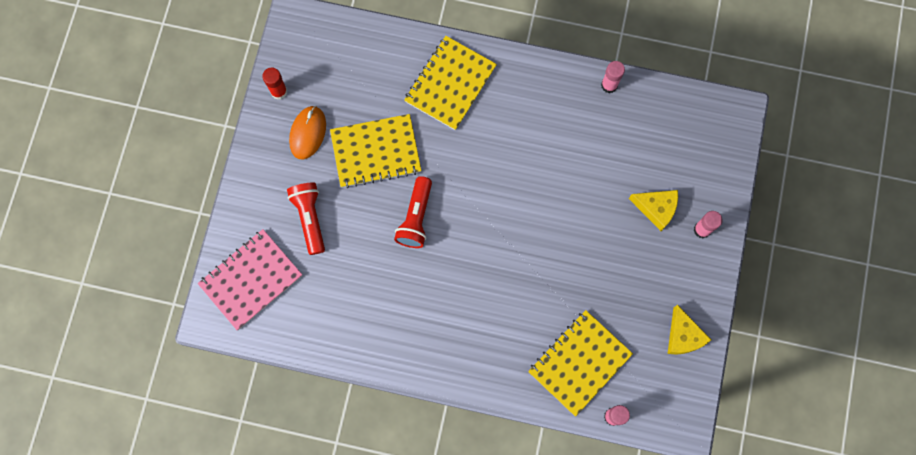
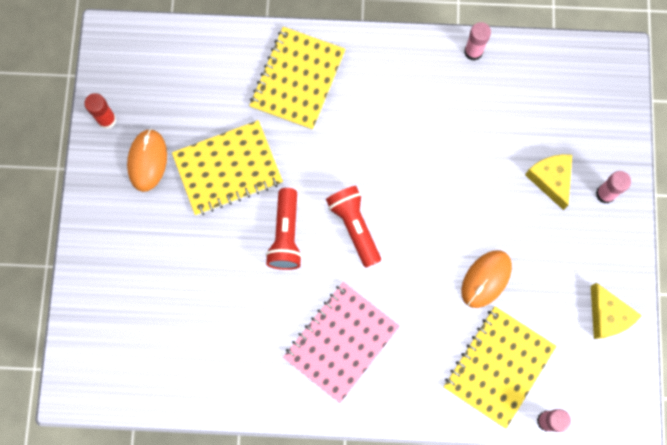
camera: 10 degrees left, 0 degrees up
(251, 280) = (111, 338): pink notebook -> pink notebook (341, 342)
(310, 218) = (166, 256): red flashlight -> red flashlight (354, 227)
(583, 285) = (486, 279): none -> orange mouse
(656, 209) = (550, 179): yellow cheese -> yellow cheese turned 120 degrees counterclockwise

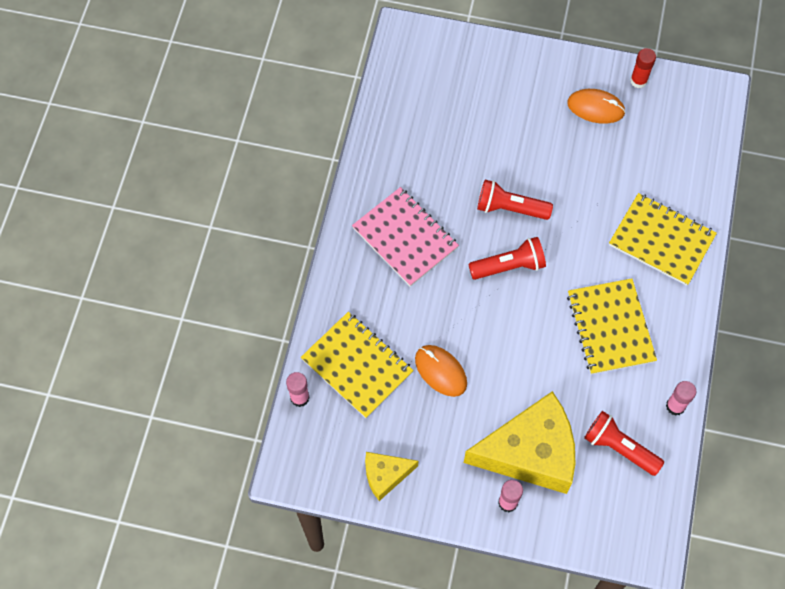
camera: 100 degrees right, 10 degrees down
(227, 169) = (579, 170): yellow notebook -> yellow notebook (610, 327)
(526, 98) = (619, 448): none -> red flashlight
(550, 179) = (530, 452): yellow cheese -> yellow cheese, size x2.03

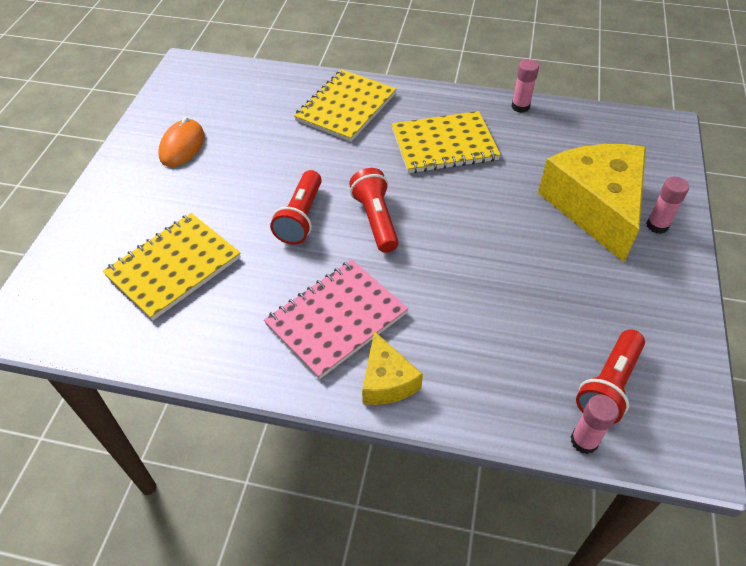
camera: 90 degrees left, 15 degrees down
(357, 366) = (524, 371): yellow notebook -> yellow notebook (174, 267)
(385, 475) = (663, 337): yellow cheese -> yellow cheese (386, 381)
(440, 371) = (516, 282): orange mouse -> none
(619, 448) = (572, 143): red flashlight -> red flashlight (608, 385)
(638, 81) = (157, 115): red glue stick -> none

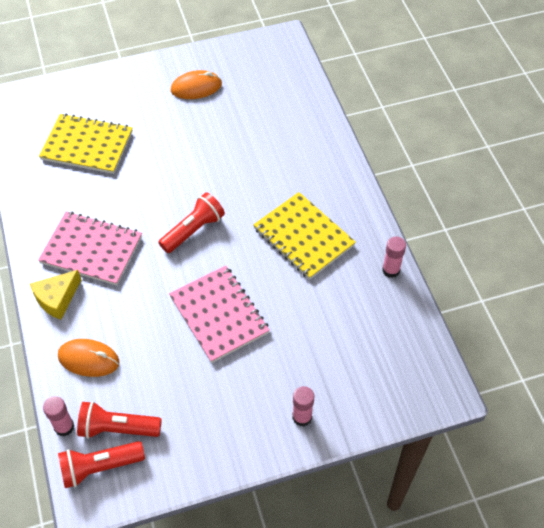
camera: 60 degrees right, 5 degrees up
(301, 217) = (169, 187): red flashlight -> red flashlight (100, 467)
(346, 107) = (304, 156): yellow notebook -> none
(496, 379) = (88, 359): none -> orange mouse
(501, 240) = (219, 315): none -> pink notebook
(595, 207) = (297, 366): yellow cheese -> none

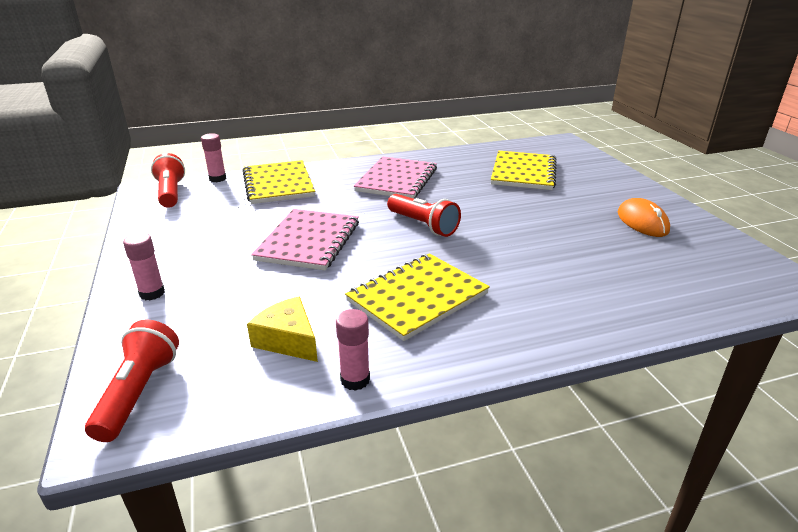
camera: 90 degrees right, 25 degrees down
(57, 299) = (344, 170): yellow cheese -> yellow cheese (288, 340)
(88, 359) = (278, 184): orange mouse -> yellow notebook
(117, 428) = (203, 198): red flashlight -> red flashlight (139, 392)
(219, 315) = (308, 241): pink notebook -> pink notebook turned 45 degrees counterclockwise

